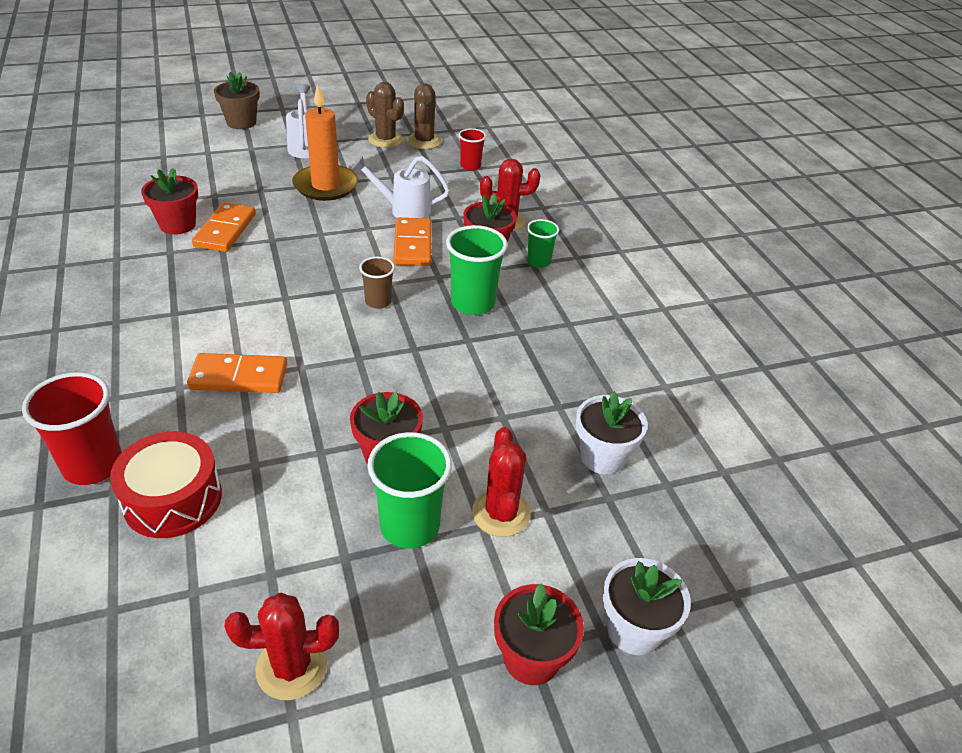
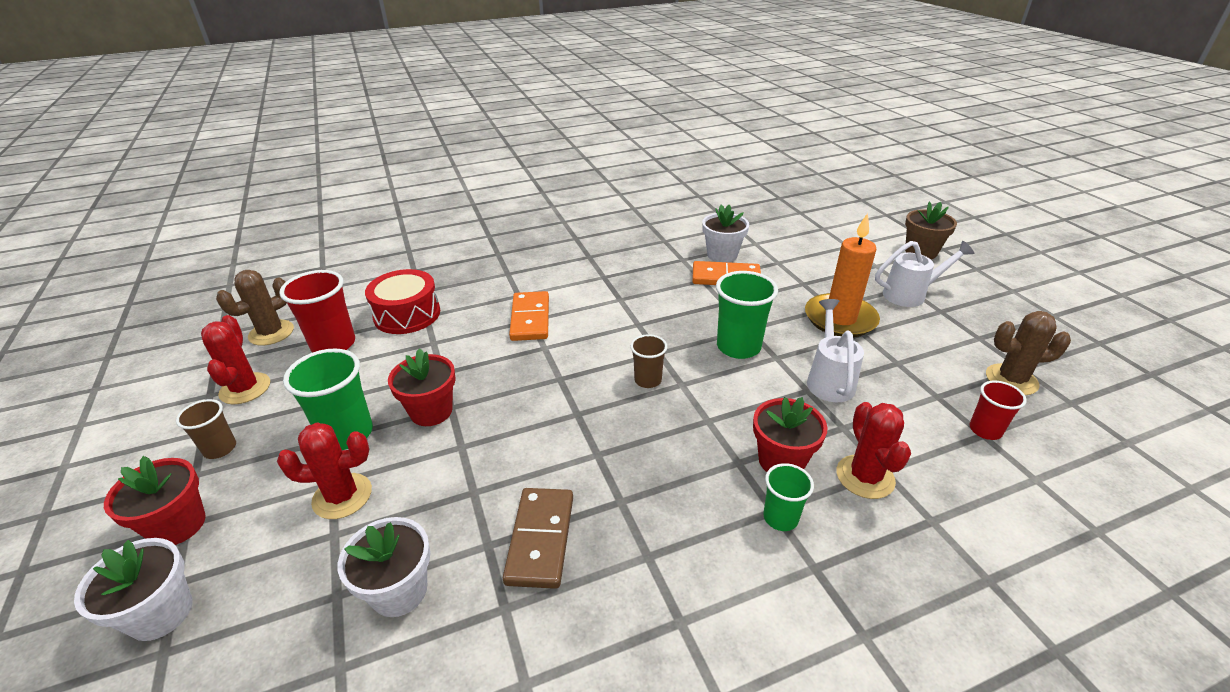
camera: 90 degrees right, 5 degrees down
(93, 465) = (444, 280): red cup -> red cup (333, 344)
(177, 225) = (722, 255): red flower pot -> white flower pot
(385, 140) = (981, 347): brown cactus -> brown cactus (271, 333)
(412, 245) = (761, 394): orange domino -> none
(413, 657) = (220, 449): none -> brown cup
(472, 303) = (665, 454): green cup -> green cup (738, 347)
(554, 376) = (540, 539): none -> brown domino

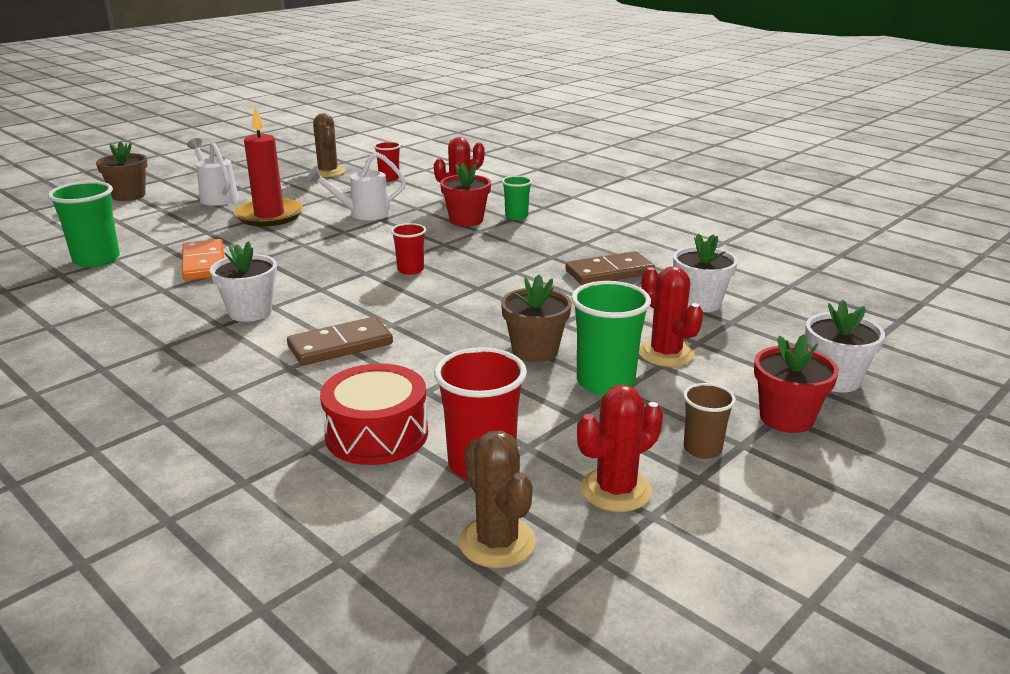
camera: 115 degrees left, 10 degrees down
(271, 333) = (497, 542): brown cactus -> brown cactus turned 45 degrees clockwise
(431, 411) = (535, 351): red flower pot -> brown flower pot
(530, 319) = (340, 345): orange domino -> brown domino
(648, 380) = (410, 270): brown cup -> red cup
(722, 255) = (147, 271): white flower pot -> white flower pot (250, 312)
(738, 347) = (336, 245): green cup -> green cup (96, 260)
(840, 319) = (269, 216): orange candle -> red candle

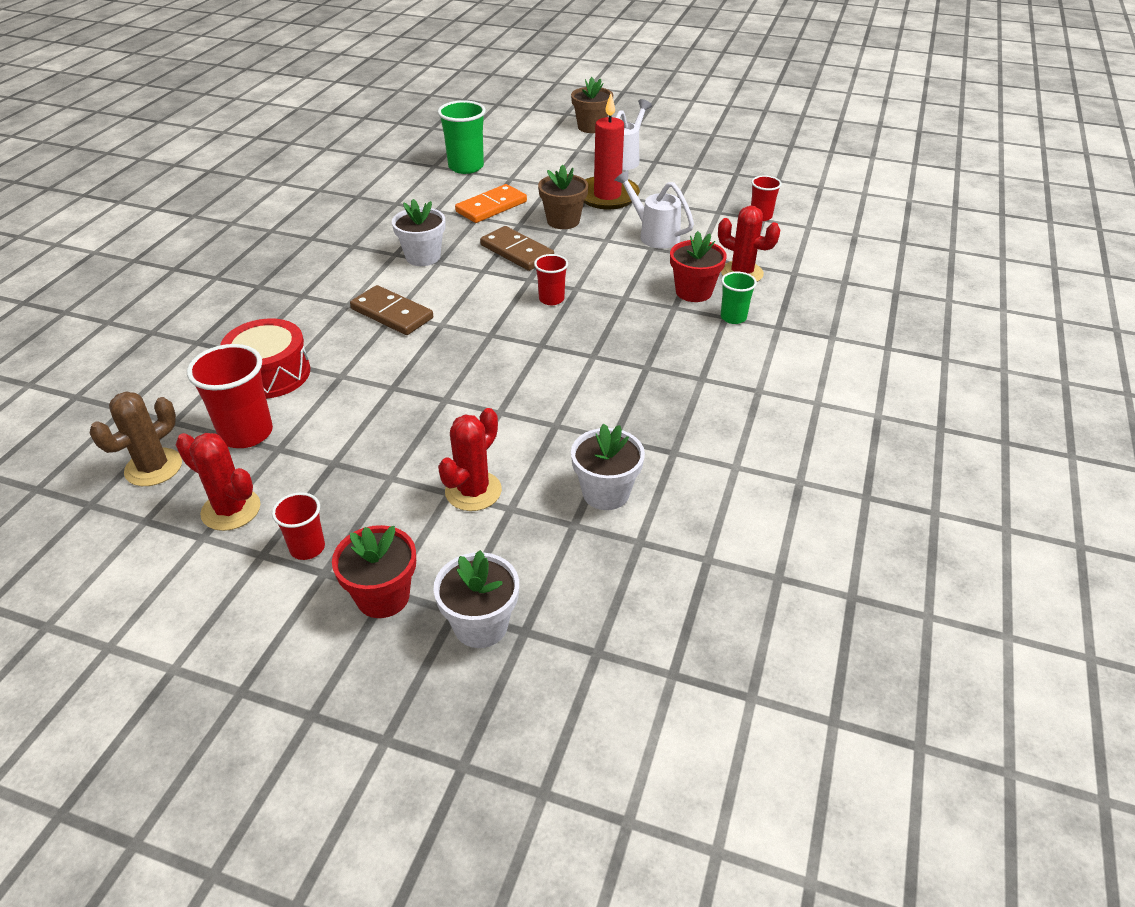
camera: 65 degrees right, 15 degrees up
(328, 172) = (739, 183): brown cactus -> none
(535, 351) = (435, 411): brown flower pot -> brown flower pot (563, 221)
(605, 382) = (398, 465): green cup -> none
(609, 272) = (636, 414): brown domino -> brown domino (516, 252)
(702, 449) = (307, 548): brown cup -> red cup

